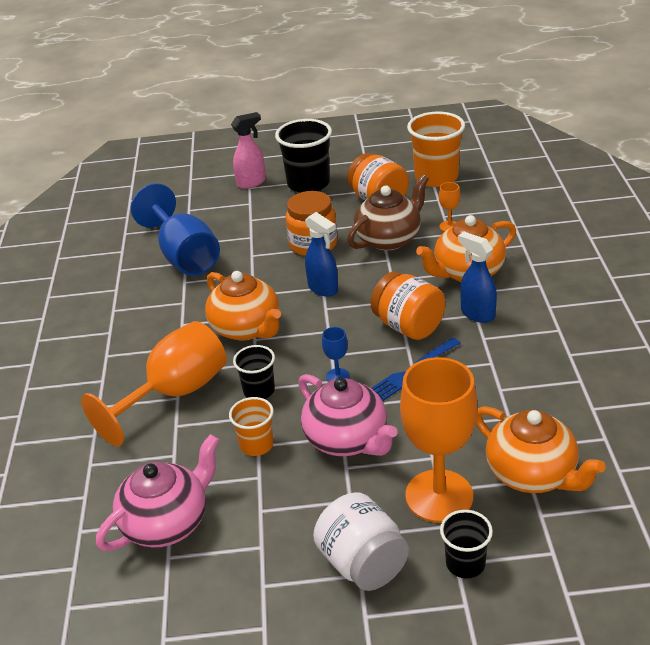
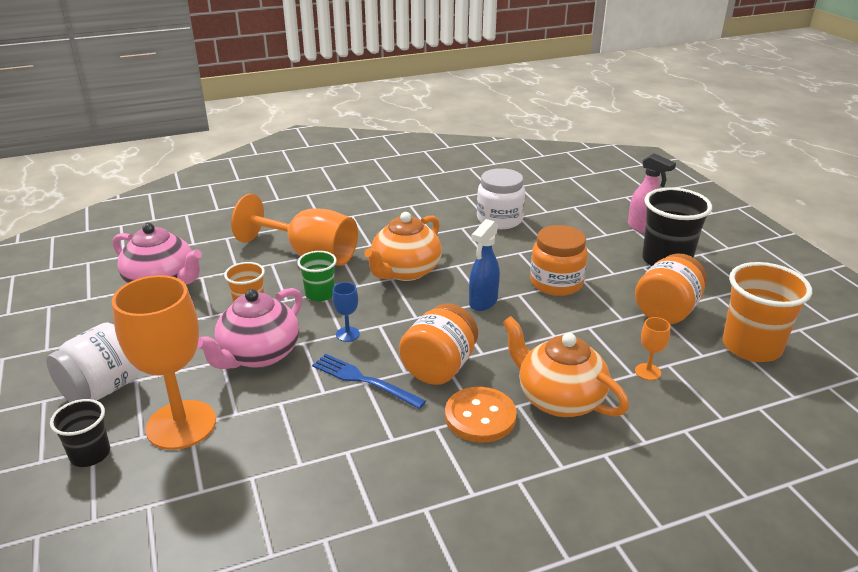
camera: 70 degrees right, 5 degrees down
(184, 256) = (499, 219): blue goblet -> white jar
(259, 391) = (320, 294): black cup -> green cup
(389, 239) = (594, 330): brown teapot -> none
(477, 313) = (480, 416): blue spray bottle -> orange button
(532, 474) = (210, 492): orange teapot -> none

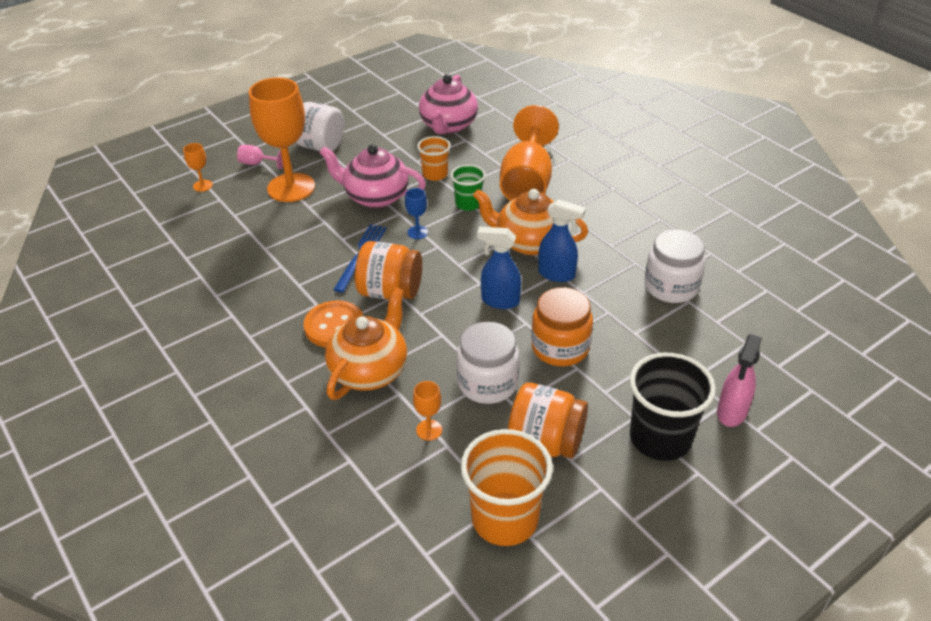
camera: 75 degrees right, 10 degrees up
(90, 454) = (257, 163): black cup -> pink goblet
(94, 523) = (202, 186): none -> orange goblet
(459, 266) = (557, 274): none -> blue spray bottle
(592, 328) = (487, 383): none -> white jar

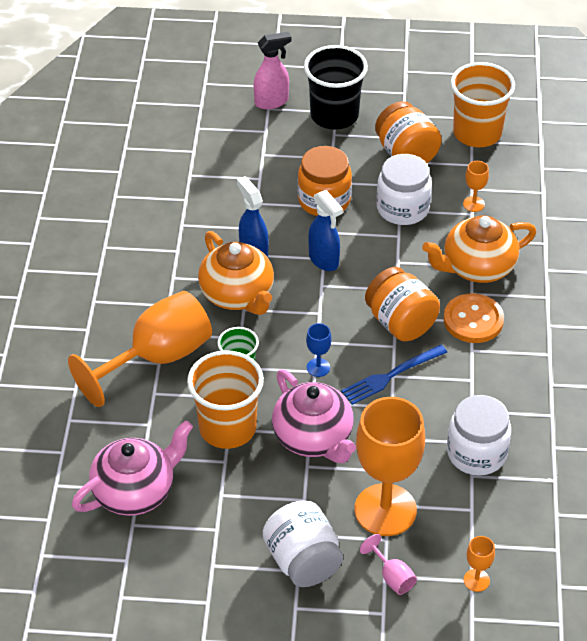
camera: 140 degrees left, 5 degrees up
(435, 174) = (227, 428): orange cup -> orange cup, size x1.76
(671, 287) = (185, 191): white jar -> white jar (476, 453)

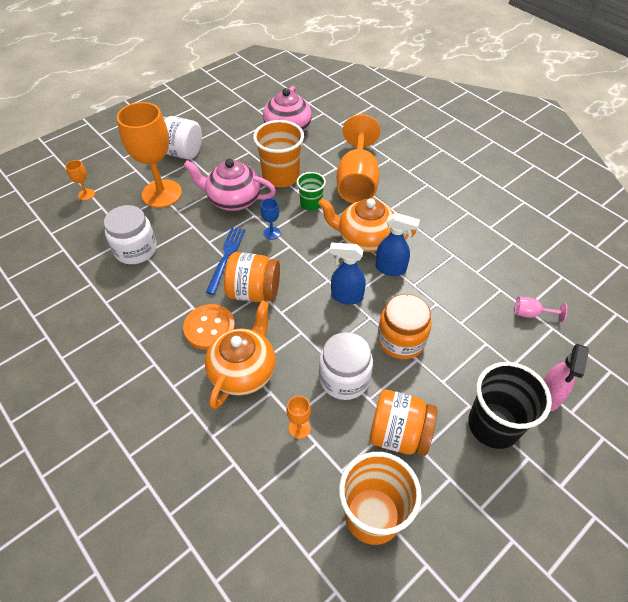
camera: 135 degrees right, 5 degrees up
(392, 577) = (131, 171): pink goblet -> pink goblet (531, 314)

